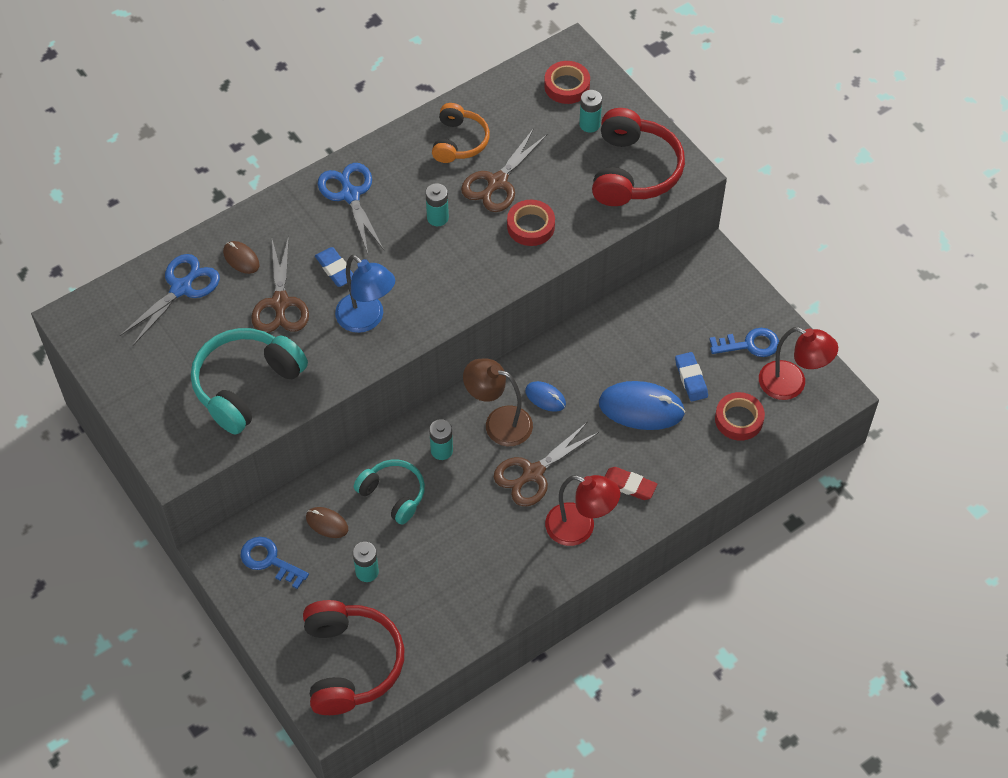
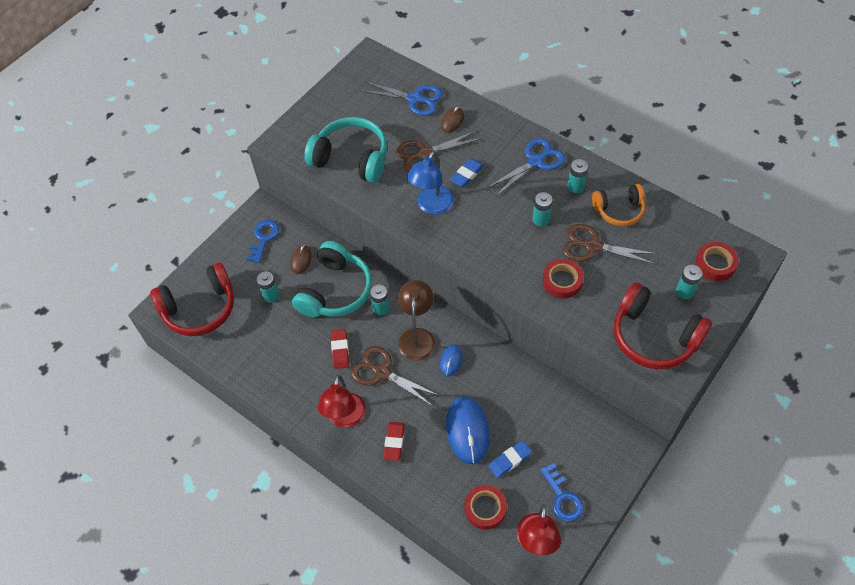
camera: 75 degrees right, 0 degrees up
(393, 494) = (335, 291): turquoise headphones -> turquoise headphones, size x1.61
(406, 169) = (576, 186): none -> turquoise battery
(483, 511) = (340, 350): none -> red eraser
(633, 171) = (654, 337): red headphones -> red headphones turned 45 degrees clockwise

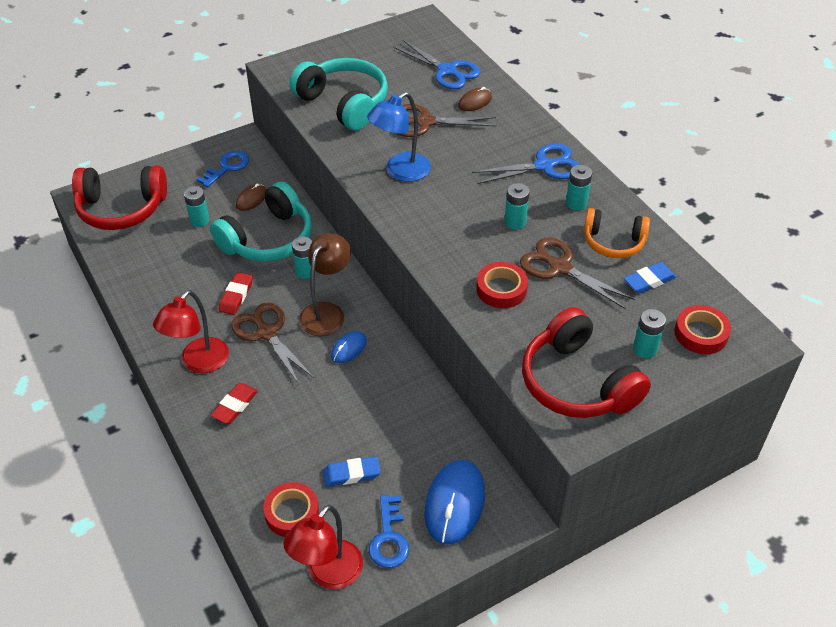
camera: 20 degrees right, 10 degrees down
(467, 174) = (458, 154): blue eraser -> blue eraser (649, 280)
(467, 431) = (322, 425): blue mouse -> blue mouse (454, 503)

